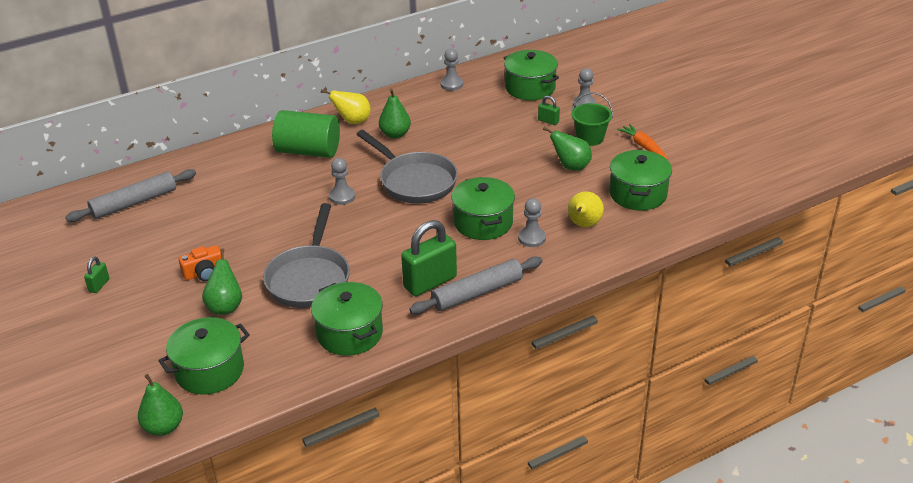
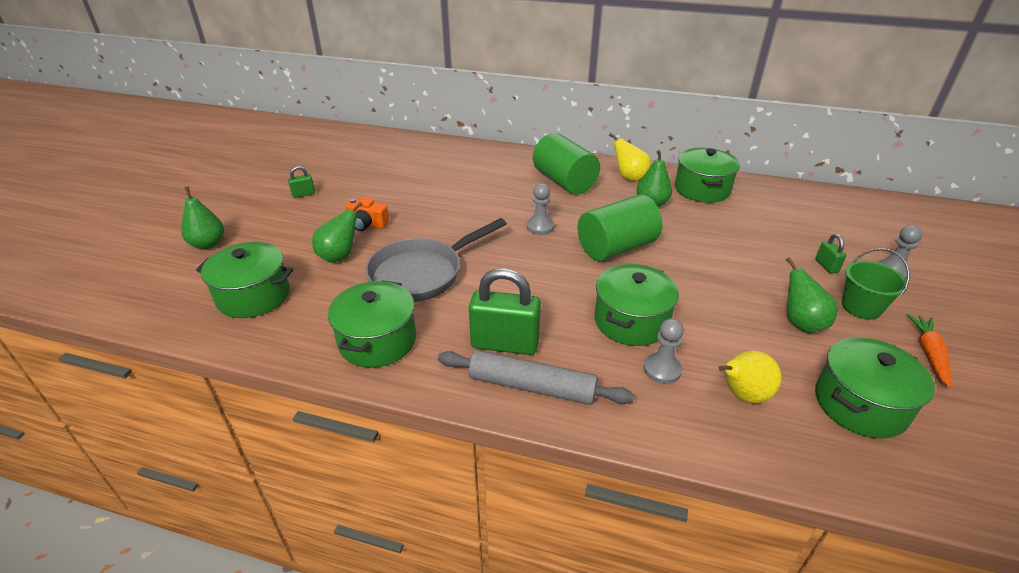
camera: 45 degrees right, 0 degrees up
(134, 202) = (405, 157): grey rolling pin -> none
(163, 427) = (163, 316): green pear -> green pear (208, 244)
(414, 181) = (616, 248): grey pan -> green cylinder
(451, 84) = (757, 190): grey pawn -> none
(530, 88) = (840, 228): green pot -> green pot (702, 189)

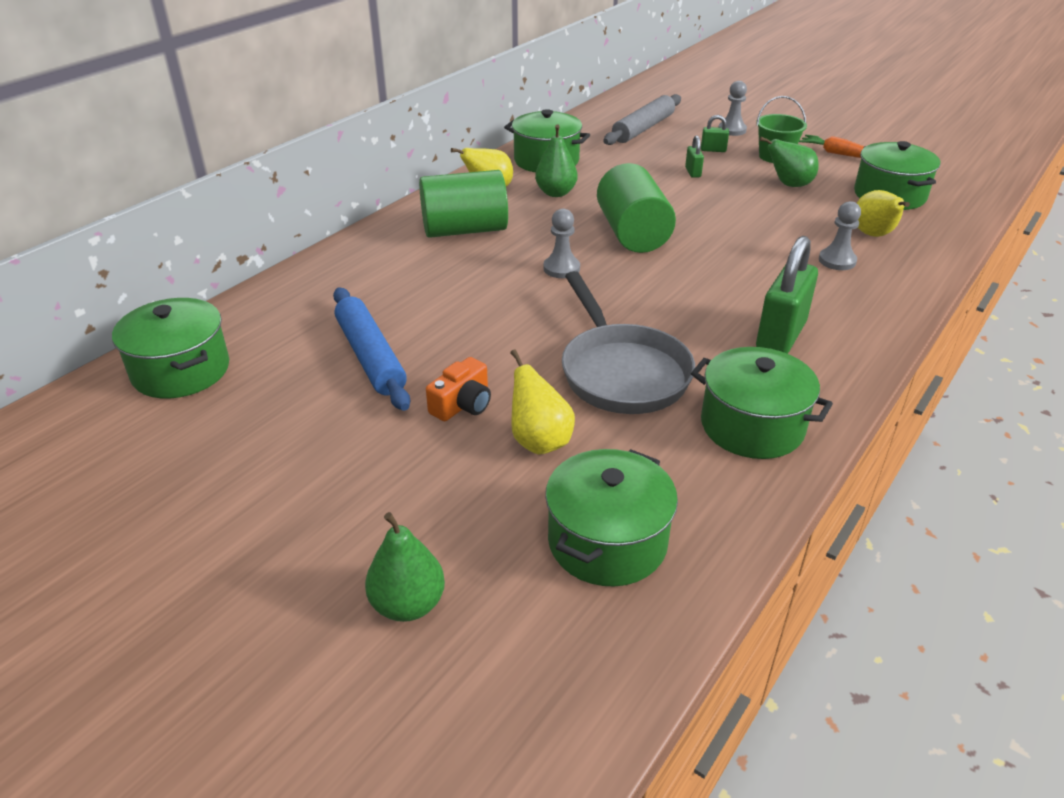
camera: 70 degrees left, 0 degrees up
(303, 194) = (306, 467): green padlock -> green padlock (693, 172)
(339, 256) = (539, 441): green pear -> yellow pear
(402, 187) = (371, 357): none -> blue rolling pin
(532, 386) = (850, 333): grey rolling pin -> grey rolling pin (643, 128)
(631, 321) = (763, 258): green pot -> green pot (181, 370)

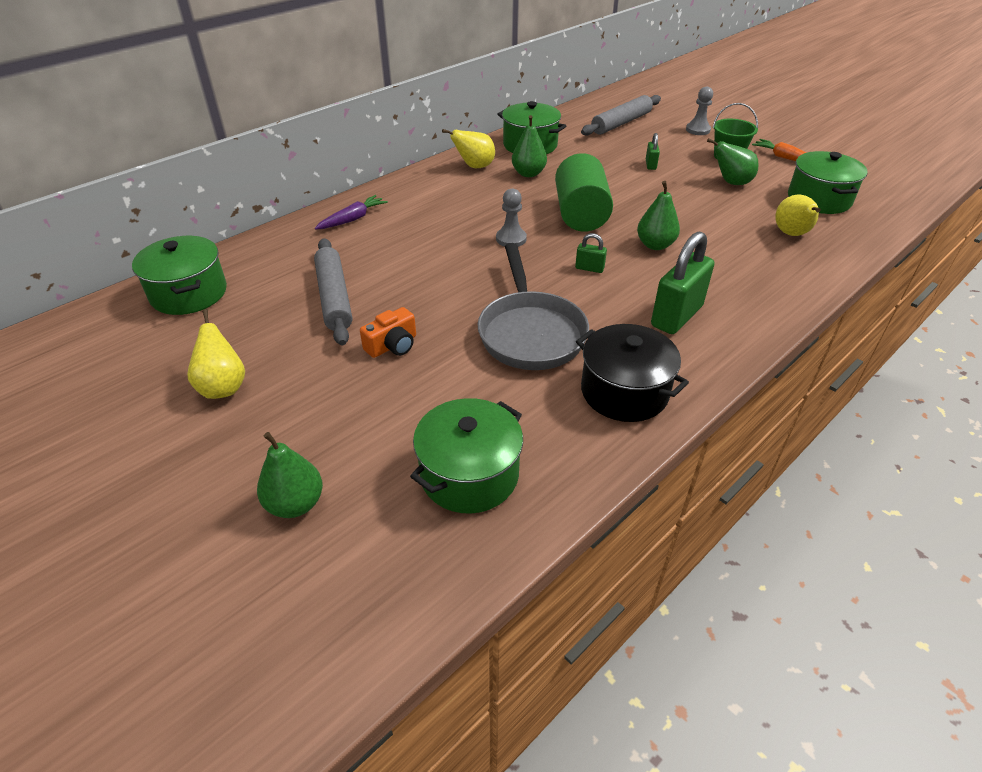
camera: 10 degrees right, 5 degrees up
(361, 263) = (352, 219): none -> purple carrot
(371, 357) = (334, 298): blue rolling pin -> grey rolling pin
(464, 230) = (443, 199): green cylinder -> none
(539, 441) = (443, 383): yellow pear -> yellow pear (223, 387)
(713, 150) = (675, 146): green padlock -> green padlock (589, 268)
(729, 260) = (655, 245): none -> green pear
(752, 426) = (624, 392): green pot -> black pot
(837, 261) = (750, 254): grey pawn -> none

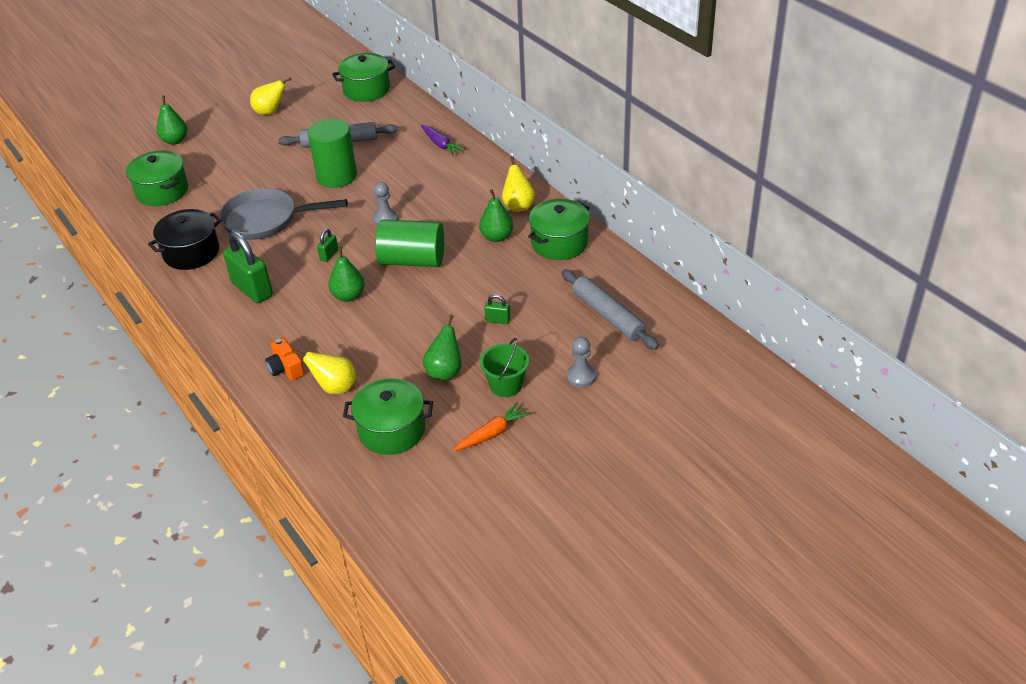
camera: 100 degrees right, 0 degrees up
(392, 345) = (279, 165): orange camera -> orange camera (286, 368)
(421, 287) = (337, 176): none -> green cylinder

